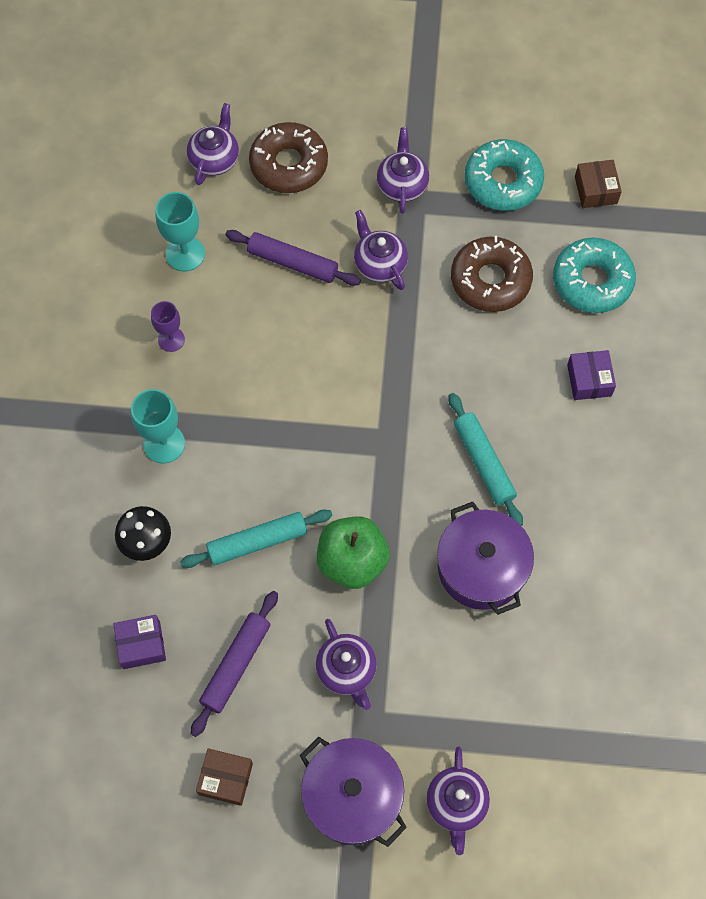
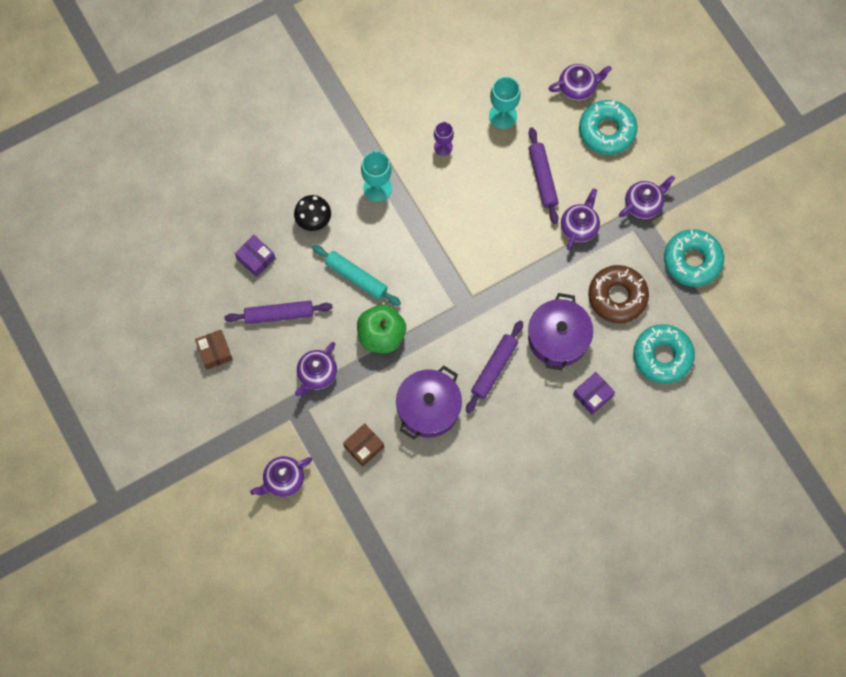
camera: 55 degrees right, 5 degrees up
(289, 164) = (607, 131): brown donut -> turquoise donut
(352, 796) = (250, 423): purple pot -> purple pot (558, 338)
(483, 463) = (494, 368): turquoise rolling pin -> purple rolling pin
(595, 190) = (729, 319): brown box -> brown box (364, 447)

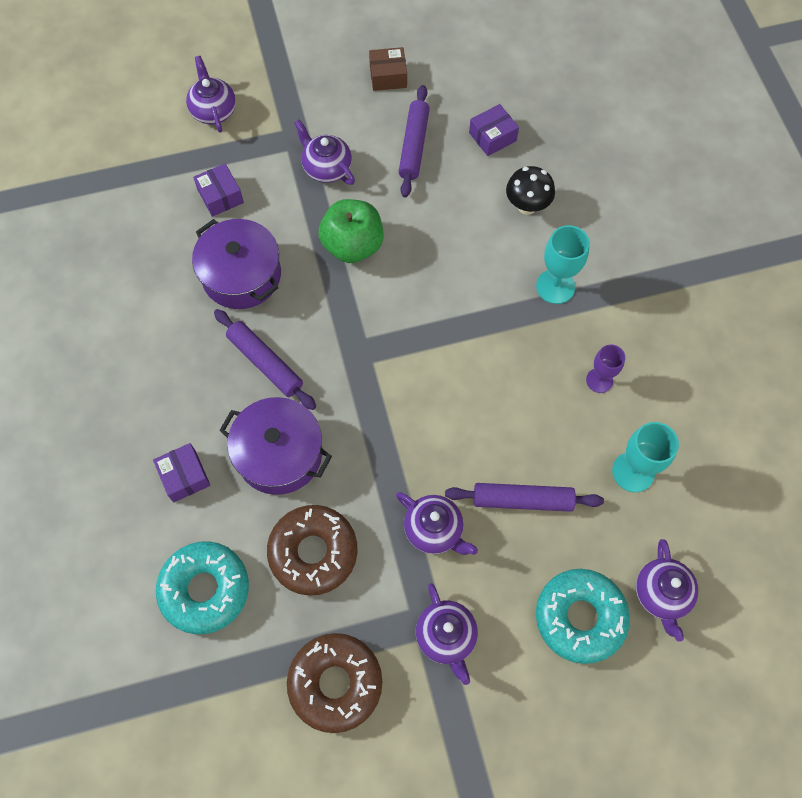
camera: 105 degrees right, 5 degrees down
(356, 277) = (438, 235): turquoise rolling pin -> none
(364, 447) = (220, 196): brown box -> purple box
(692, 260) = (335, 683): turquoise donut -> brown donut

